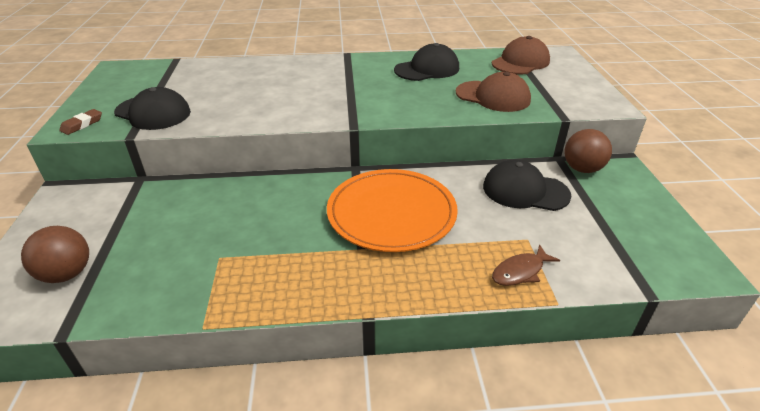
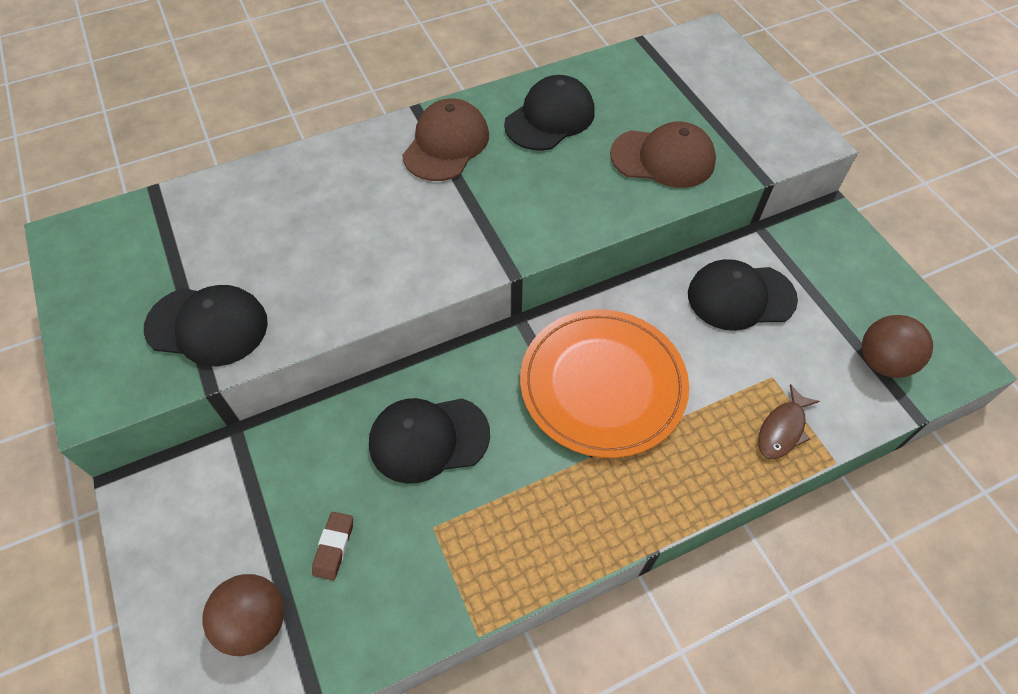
camera: 20 degrees left, 20 degrees up
(82, 124) = (115, 384): brown eraser -> brown eraser (334, 547)
(251, 211) = (428, 439): none -> black cap
(520, 62) = (667, 70): brown cap -> brown cap (446, 144)
(582, 169) = (791, 238): brown ball -> brown ball (883, 362)

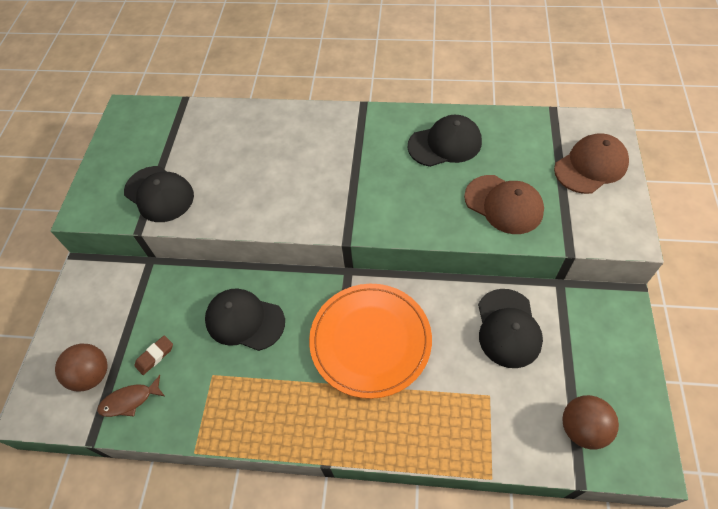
camera: 35 degrees right, 0 degrees up
(446, 144) = (365, 136): brown cap -> brown cap (591, 166)
(740, 297) = (508, 328): black cap -> black cap turned 120 degrees counterclockwise
(782, 429) = (470, 435): brown fish -> brown fish (130, 400)

